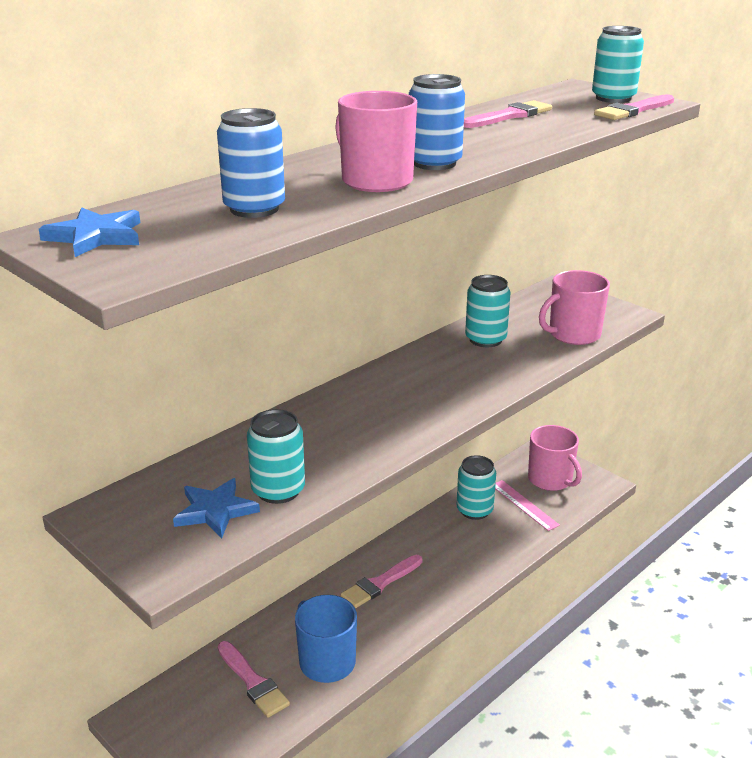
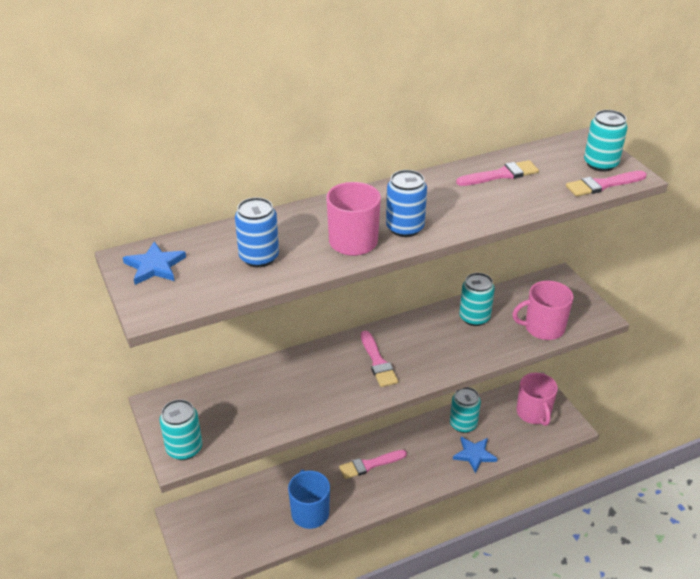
camera: 20 degrees right, 10 degrees up
(215, 511) = (226, 421): blue star -> blue star (474, 455)
(253, 682) = (259, 513): pink brush -> pink brush (378, 362)
(278, 490) = (270, 415): turquoise can -> turquoise can (184, 448)
(524, 505) = (502, 429): pink ruler -> none

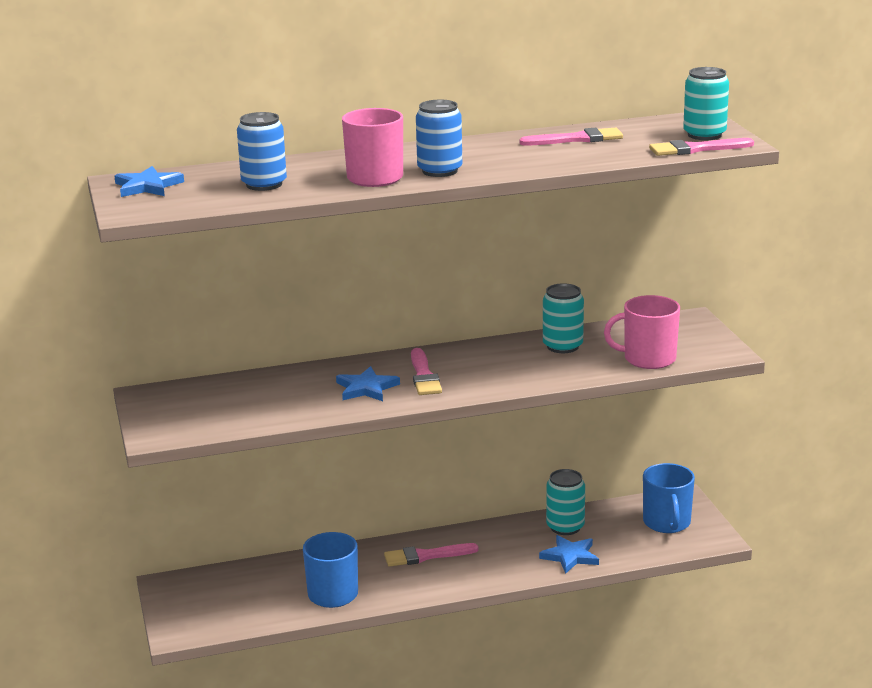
camera: 10 degrees right, 15 degrees down
(184, 448) = (164, 429): turquoise can -> none
(336, 381) = (366, 388): none -> blue star
(533, 413) = (667, 523): pink mug -> blue mug

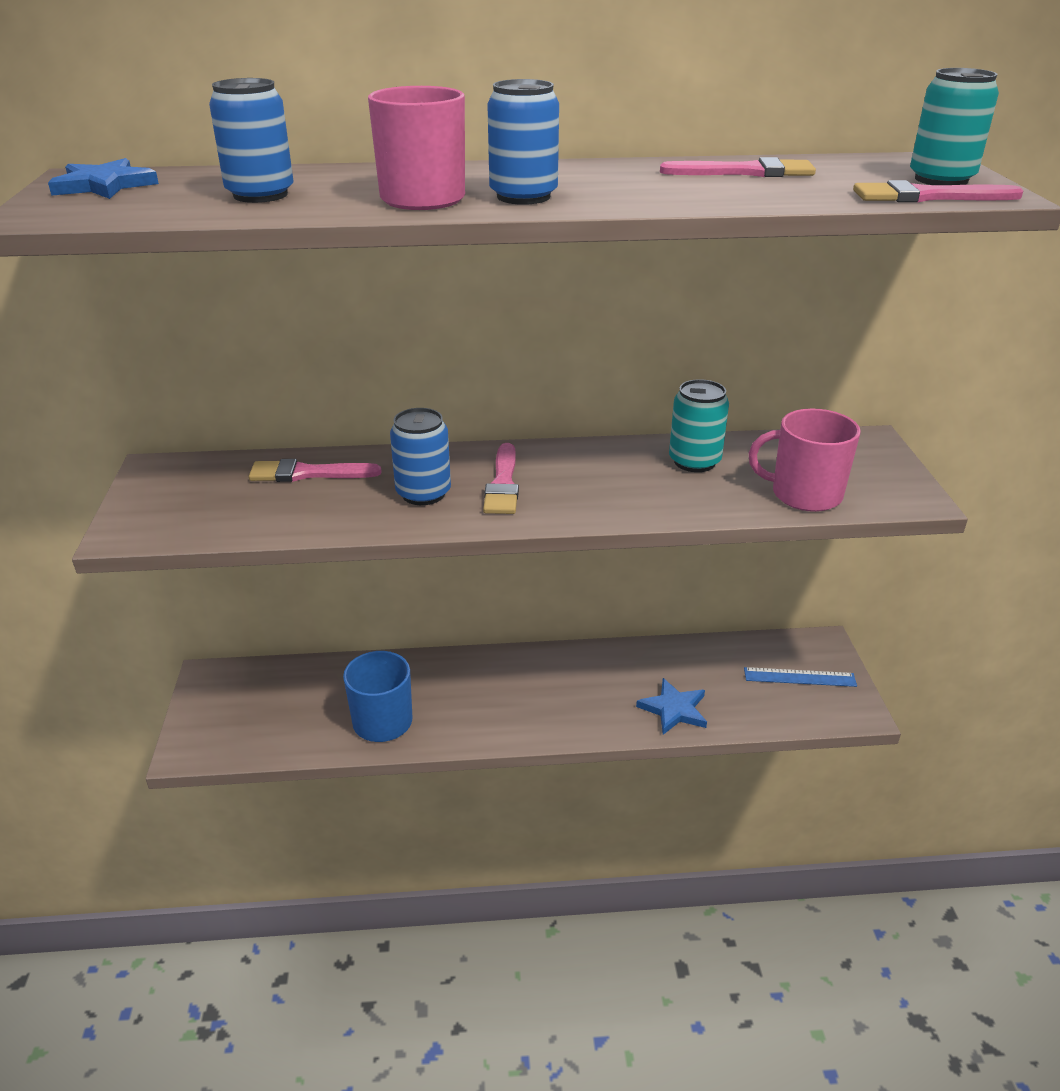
camera: 10 degrees right, 10 degrees up
(366, 388) = (423, 493): blue star -> blue can
(426, 556) = (506, 682): pink brush -> pink brush (308, 473)
(565, 527) = (677, 665): turquoise can -> none
(667, 523) = (799, 677): blue mug -> blue ruler

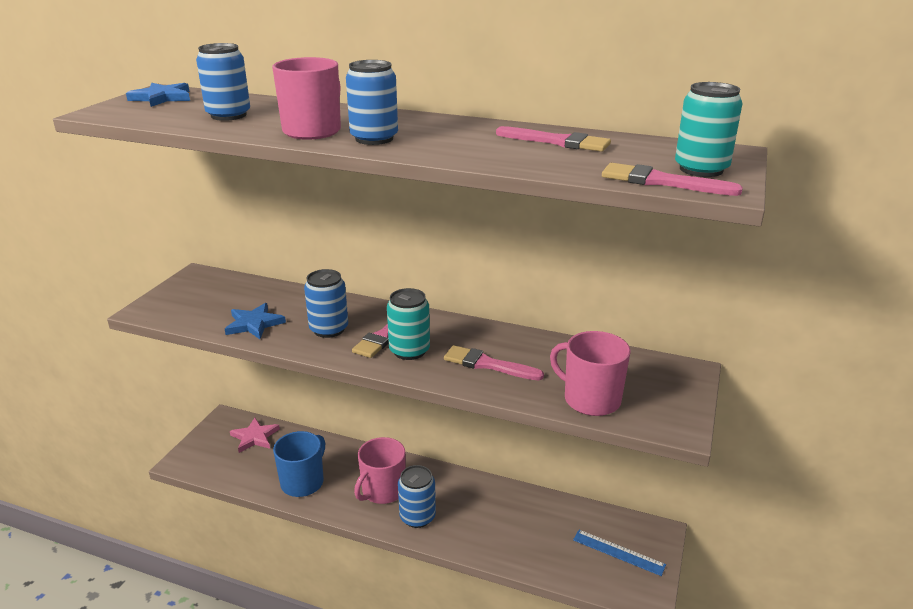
camera: 25 degrees right, 5 degrees down
(271, 686) = (254, 437): none -> pink star
(308, 473) = (274, 299): pink brush -> pink brush (488, 364)
(493, 697) = (382, 490): none -> pink mug
(558, 714) = (417, 517): none -> blue can
(674, 709) = (502, 543): blue star -> blue star (254, 324)
(694, 461) = (531, 353): turquoise can -> turquoise can (409, 351)

